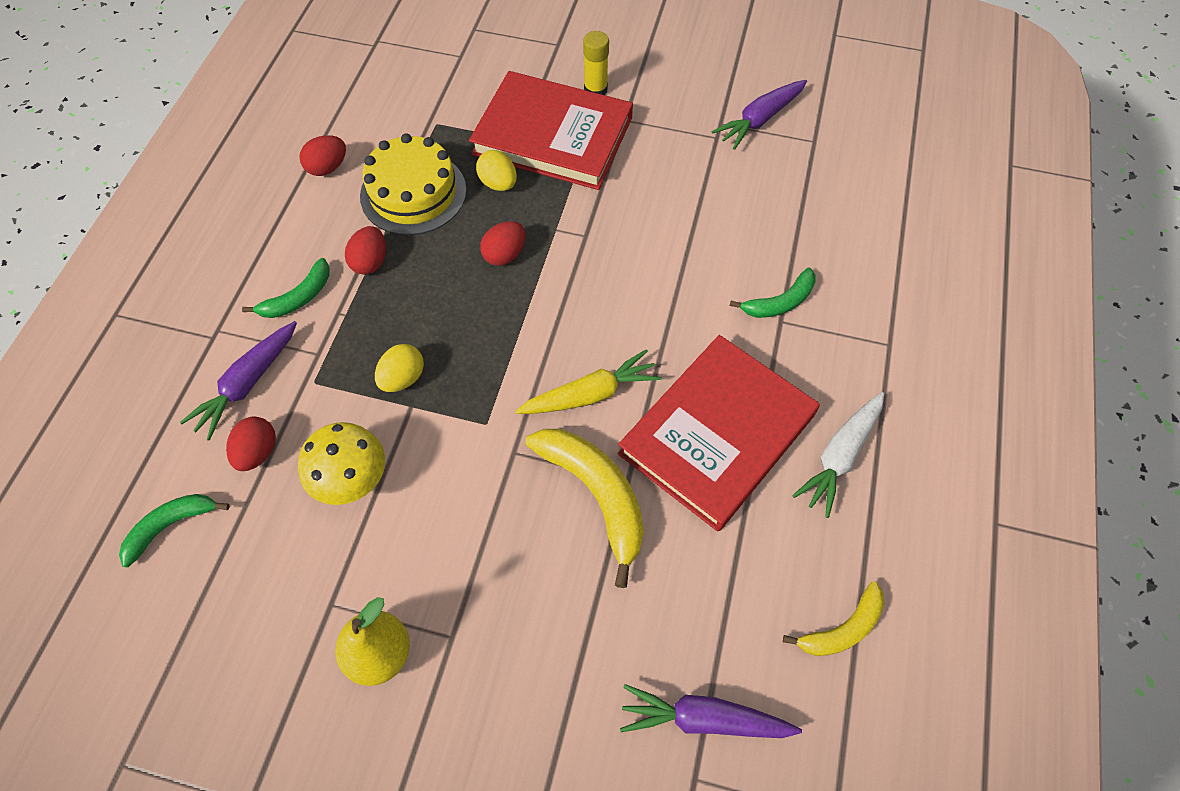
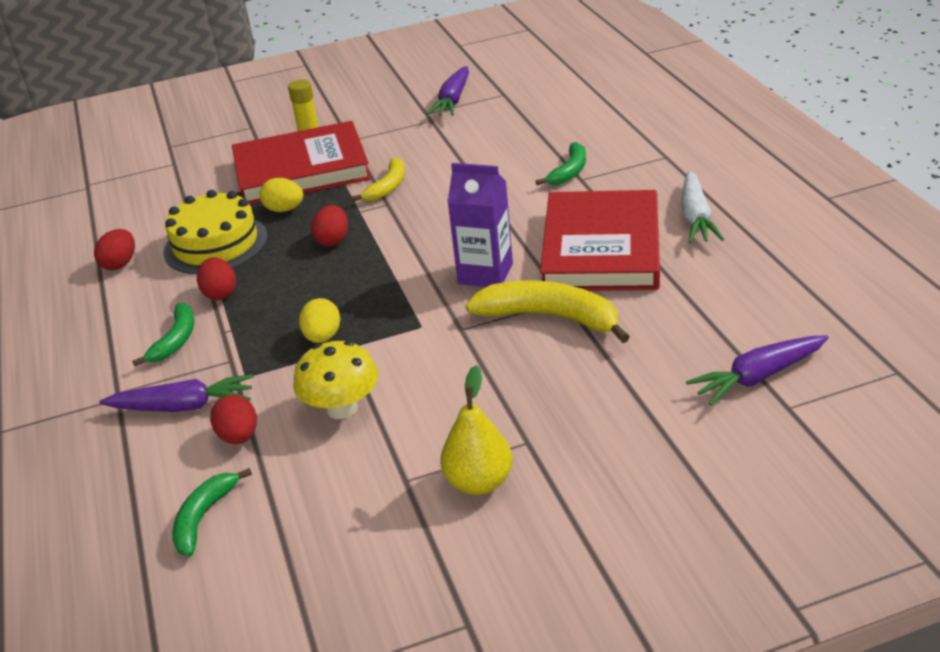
camera: 30 degrees left, 25 degrees down
(247, 384) = (183, 406): purple carrot -> purple carrot turned 90 degrees counterclockwise
(590, 394) = (485, 273): yellow carrot -> purple carton
(842, 629) = (794, 289): yellow banana -> yellow banana (387, 187)

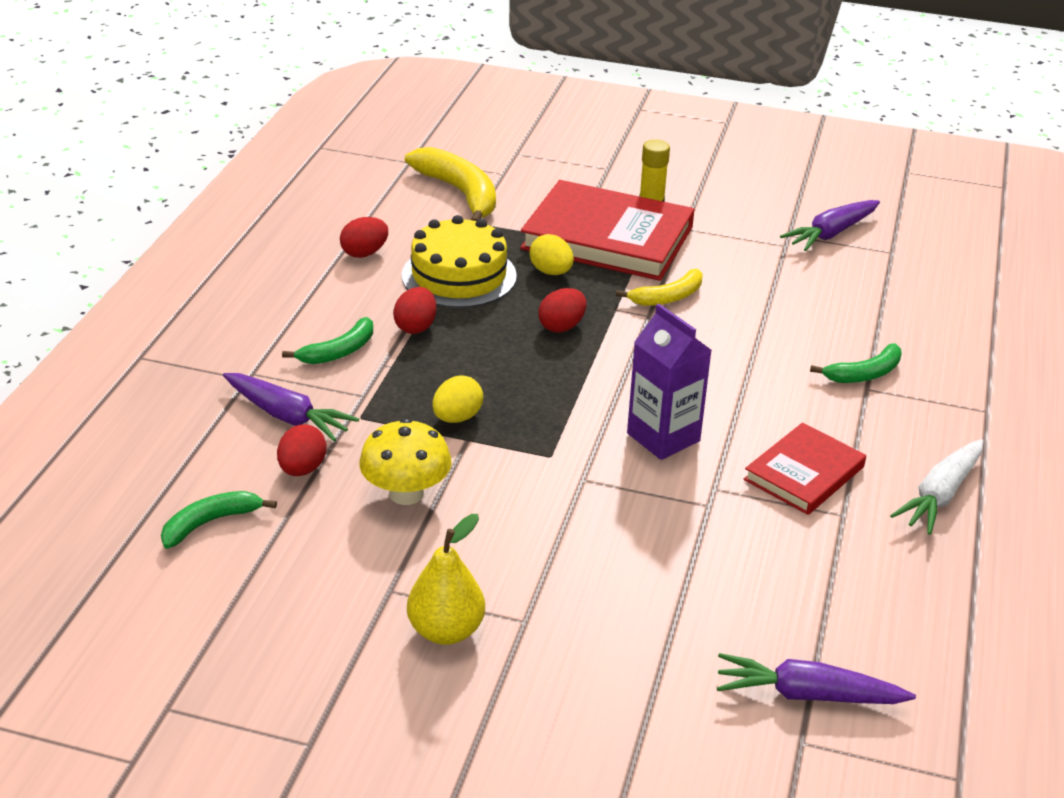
camera: 30 degrees right, 0 degrees up
(550, 317) = (675, 516): yellow banana -> yellow banana (460, 193)
(601, 248) = (804, 473): red book -> red book, size x0.57

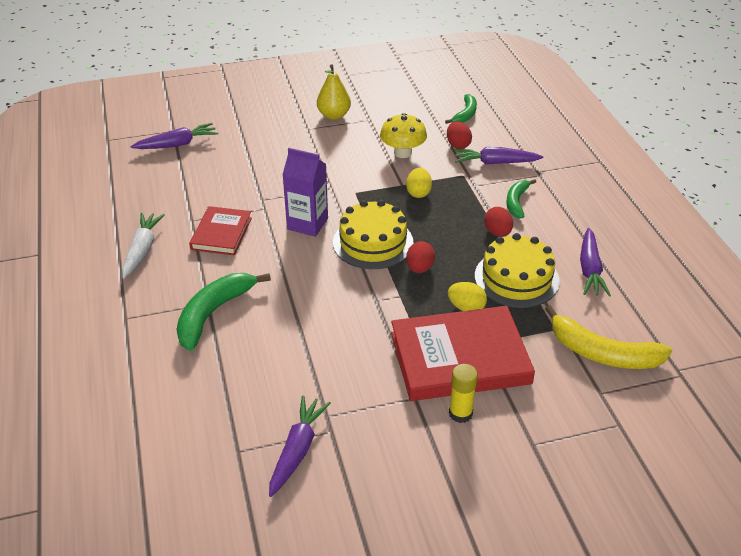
camera: 150 degrees right, 5 degrees up
(364, 253) = (590, 269): red egg -> purple carrot
(591, 377) = (373, 242): none -> yellow cake
(667, 297) = (375, 321): yellow banana -> none
(864, 374) = (213, 313): green banana -> green banana, size x1.68

